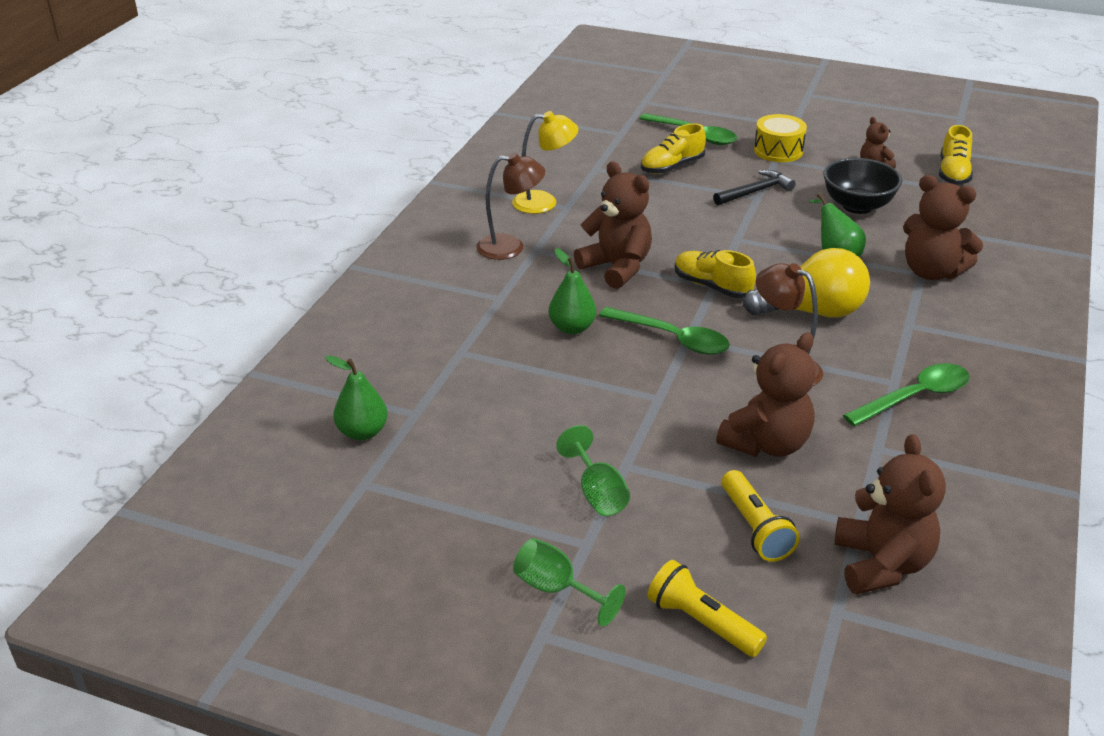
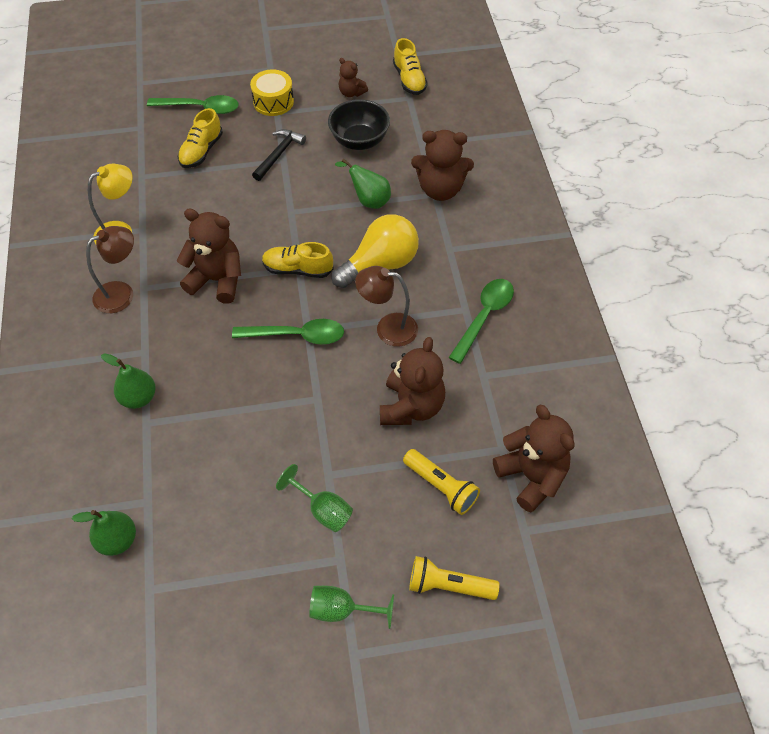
camera: 30 degrees left, 20 degrees up
(572, 328) = (217, 358): green pear -> green pear (138, 398)

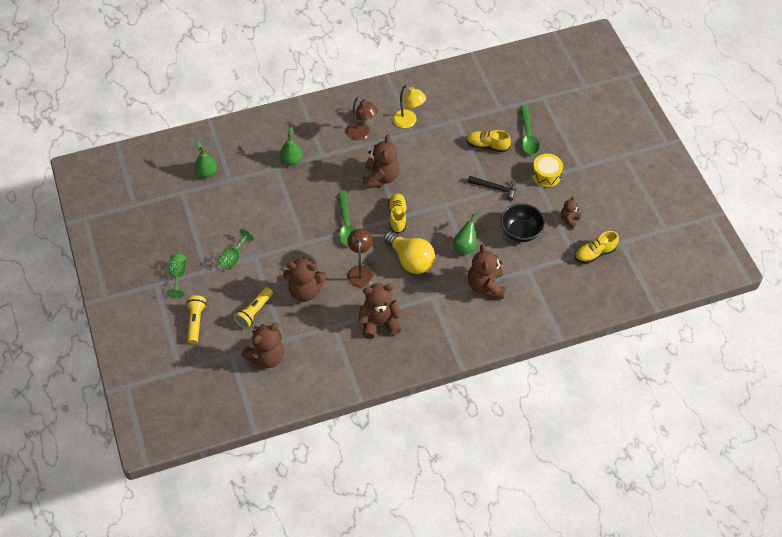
camera: 80 degrees right, 0 degrees up
(484, 317) = (379, 322): green spoon -> brown teddy bear

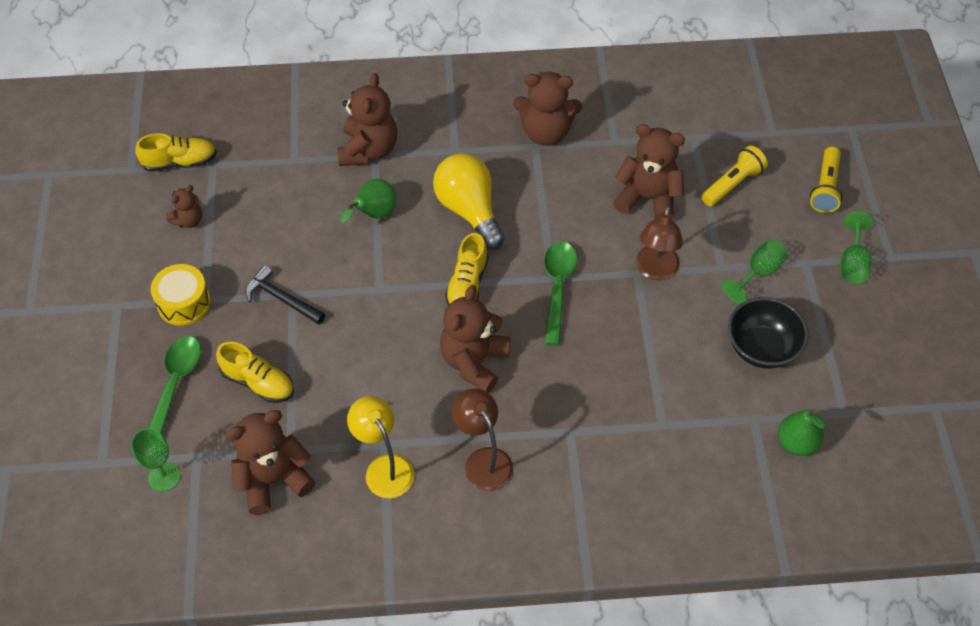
camera: 165 degrees left, 0 degrees up
(266, 357) = (721, 120): brown teddy bear -> brown teddy bear (273, 479)
(291, 160) = (631, 434): green pear -> none
(360, 271) = (554, 210): brown lamp -> brown lamp (655, 271)
(510, 98) = (164, 477): none -> green goblet
(520, 232) = (276, 217): black bowl -> black bowl (761, 348)

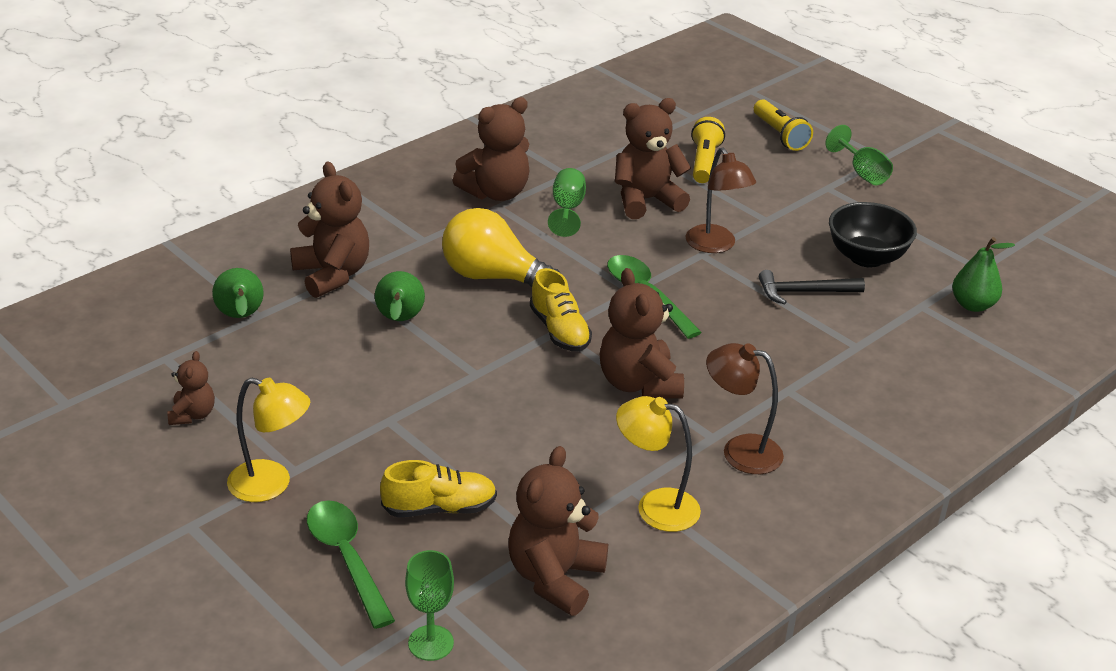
camera: 40 degrees left, 20 degrees down
(180, 162) = (122, 371): yellow shoe -> none
(184, 303) = (271, 485): yellow drum -> yellow lamp
(282, 156) = (241, 317): none -> green pear
(282, 298) = (381, 429): black hammer -> black hammer (804, 292)
(758, 273) = (800, 210): green goblet -> green goblet (567, 209)

